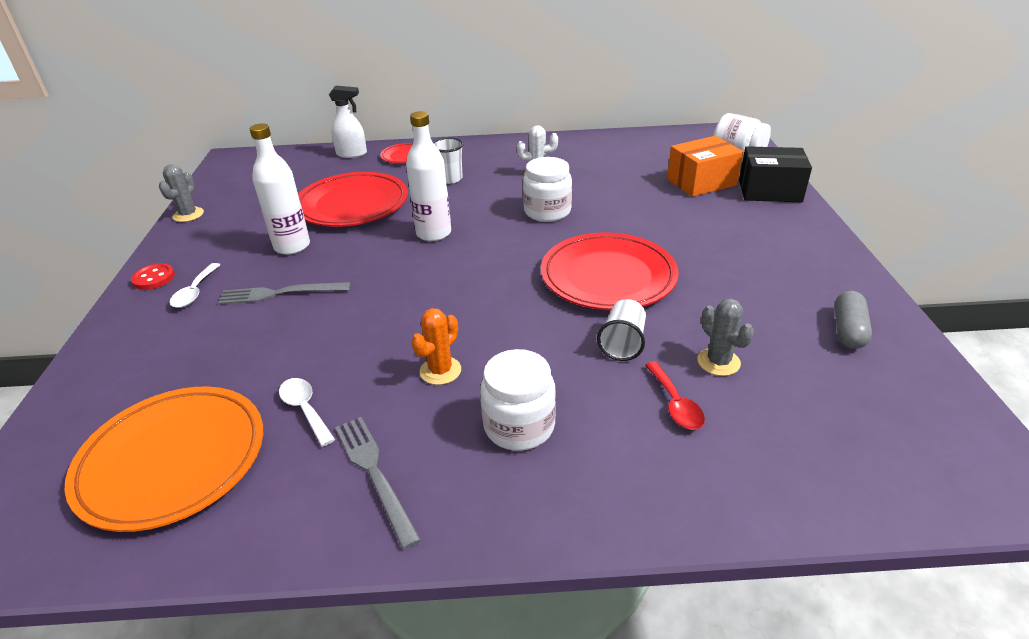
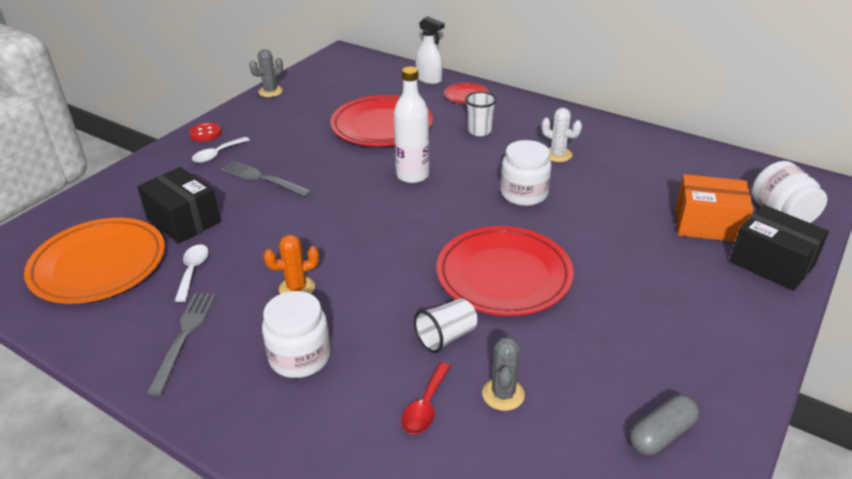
camera: 35 degrees right, 0 degrees up
(231, 368) = (183, 220): none -> black box
(292, 246) = (307, 144): white bottle -> none

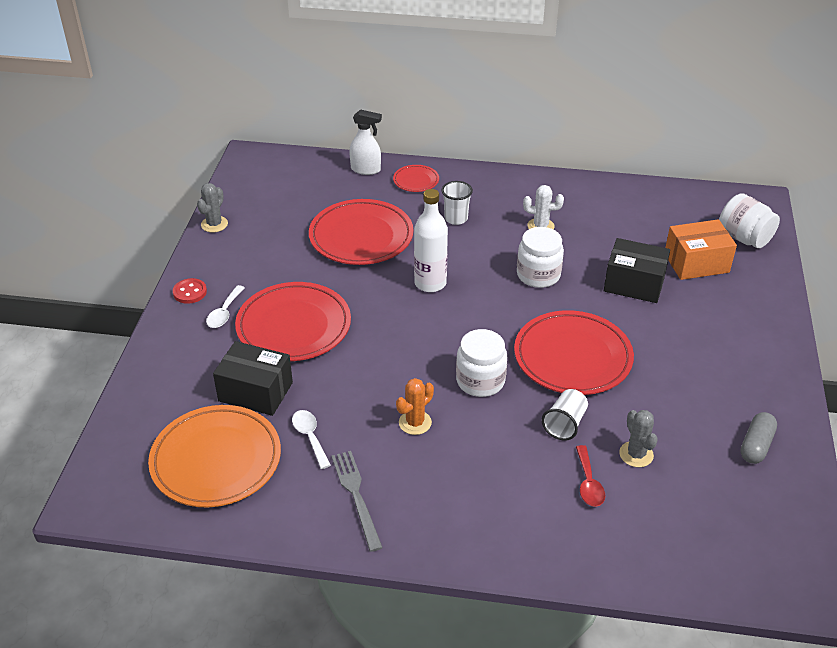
camera: 25 degrees left, 5 degrees up
(263, 178) = (294, 326): grey fork -> red plate
(300, 357) = (466, 479): white jar -> white jar (480, 381)
(771, 263) = (758, 285): black box -> black box (634, 284)

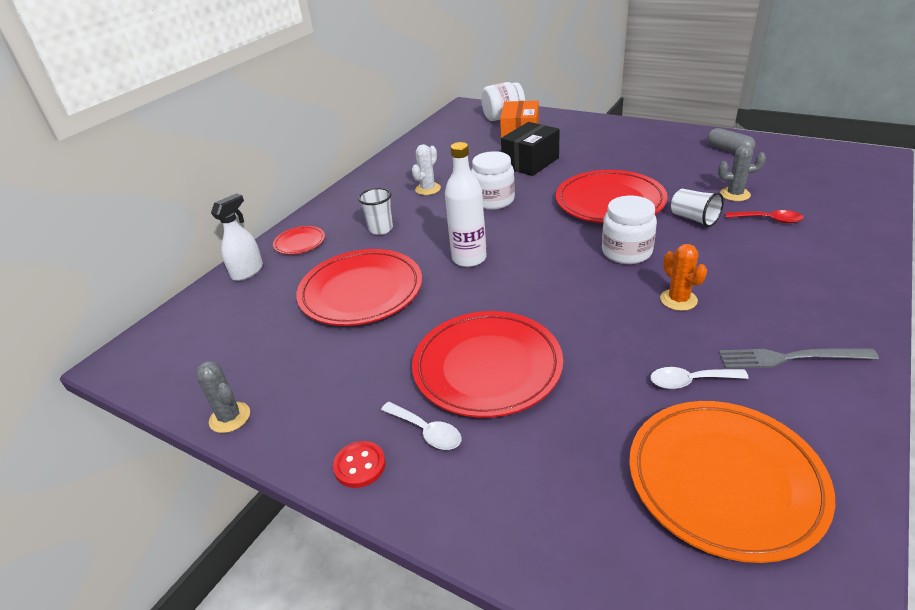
camera: 65 degrees left, 5 degrees down
(255, 392) = (597, 420): black box -> none

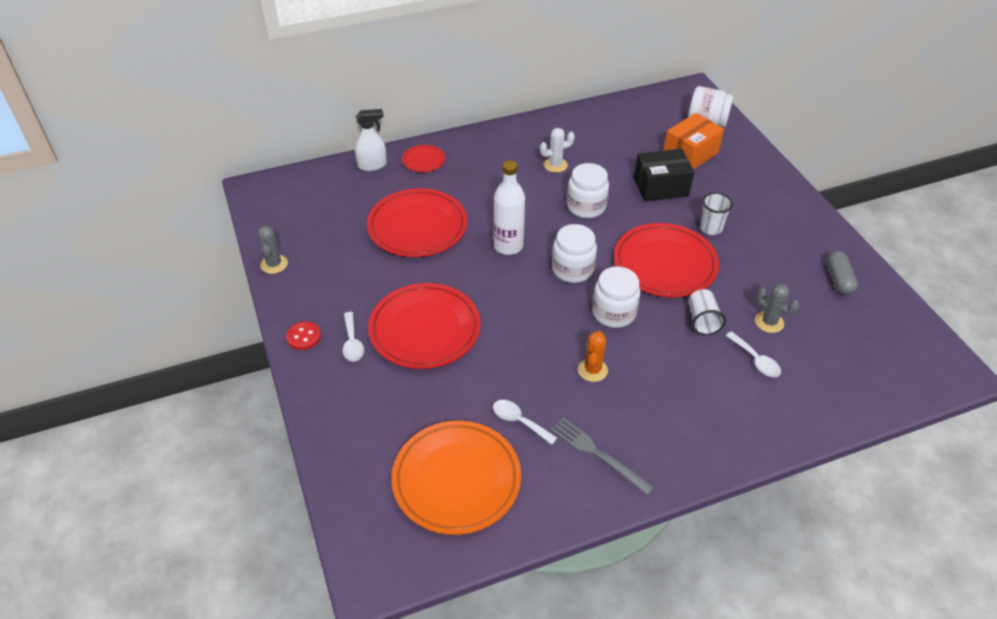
camera: 35 degrees right, 10 degrees up
(380, 229) = (483, 182): white cup -> white cup (710, 228)
(548, 243) = (572, 269): none -> white jar
(769, 220) = (756, 360): red spoon -> white spoon

